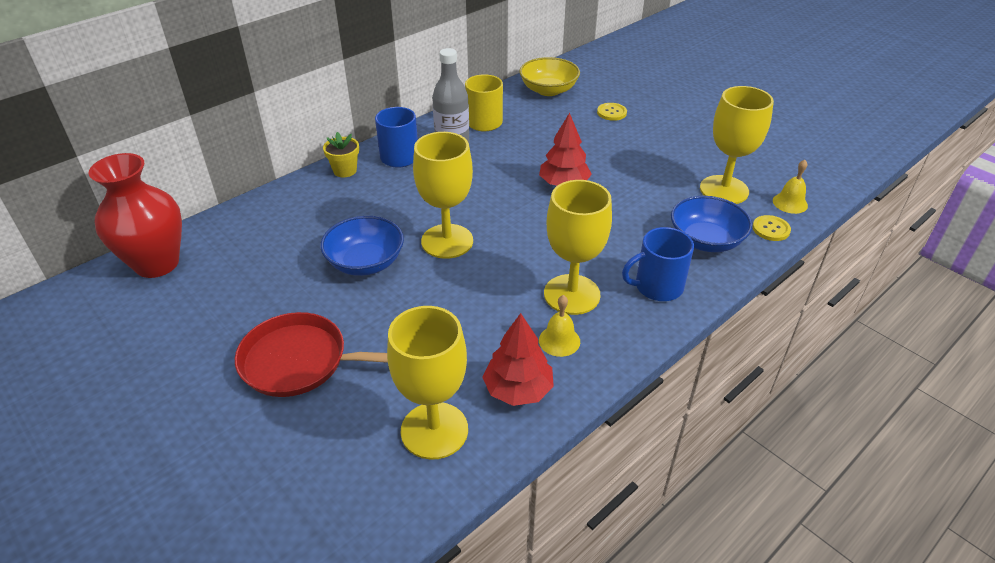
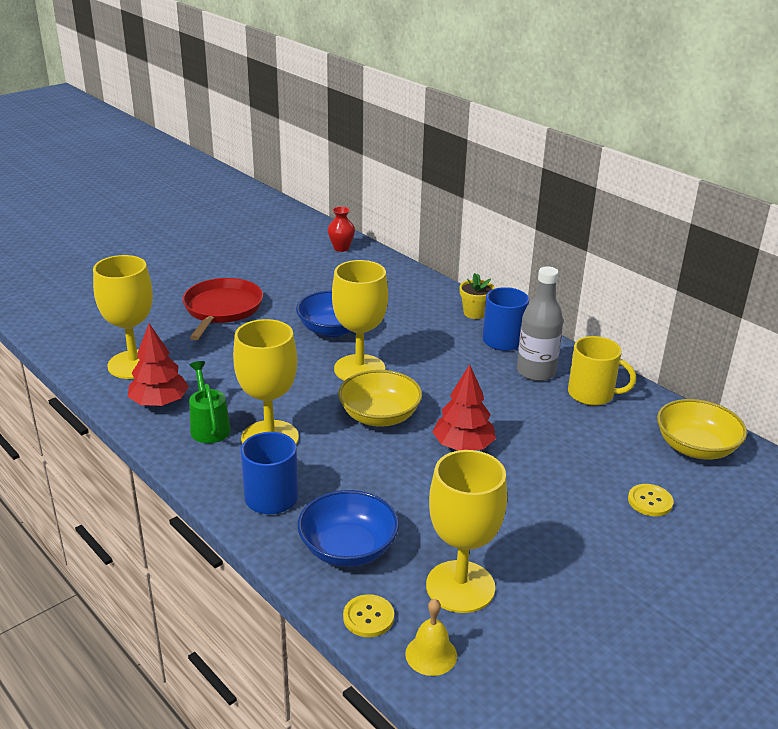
camera: 90 degrees right, 10 degrees down
(157, 264) = (341, 248): red vase -> red vase, size x0.47
(527, 227) = (379, 416): none -> yellow bowl
(559, 341) = (209, 427): yellow bell -> green watering can

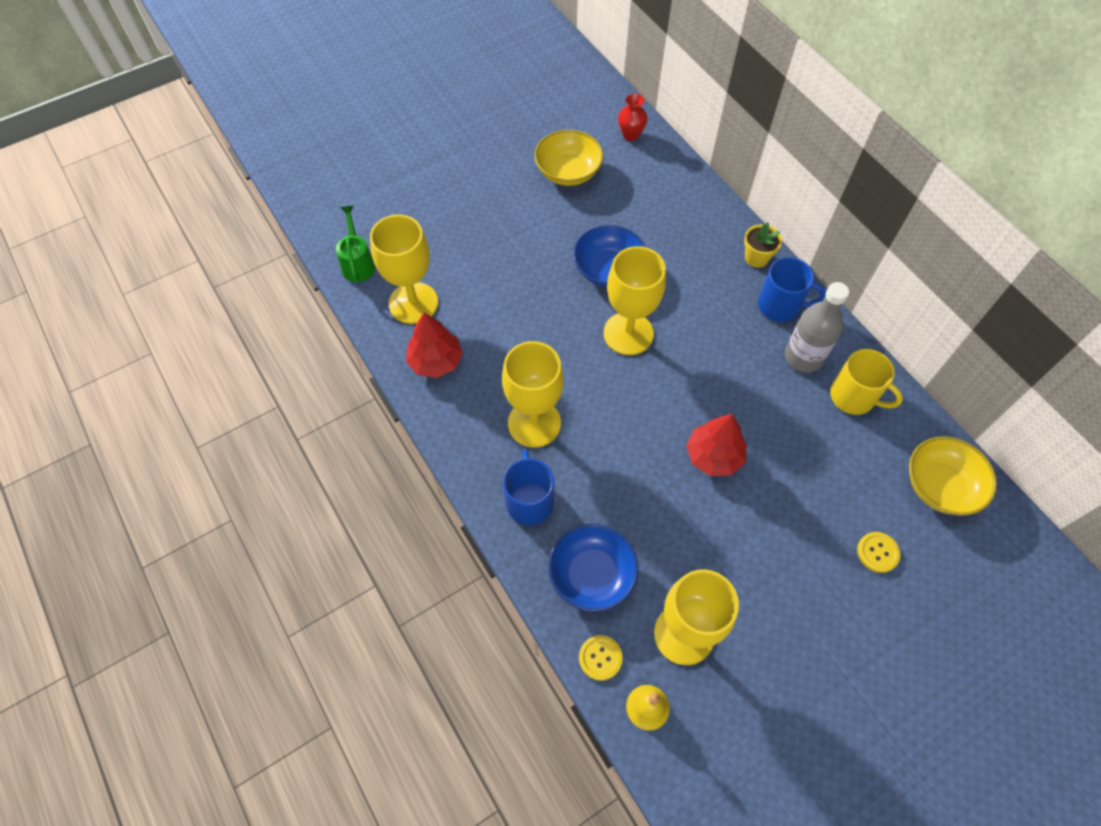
camera: 10 degrees right, 30 degrees up
(209, 427) = (479, 401): green watering can -> green watering can (358, 263)
(222, 309) = (501, 226): red pan -> none
(379, 416) = (640, 404): yellow bowl -> yellow bowl (568, 172)

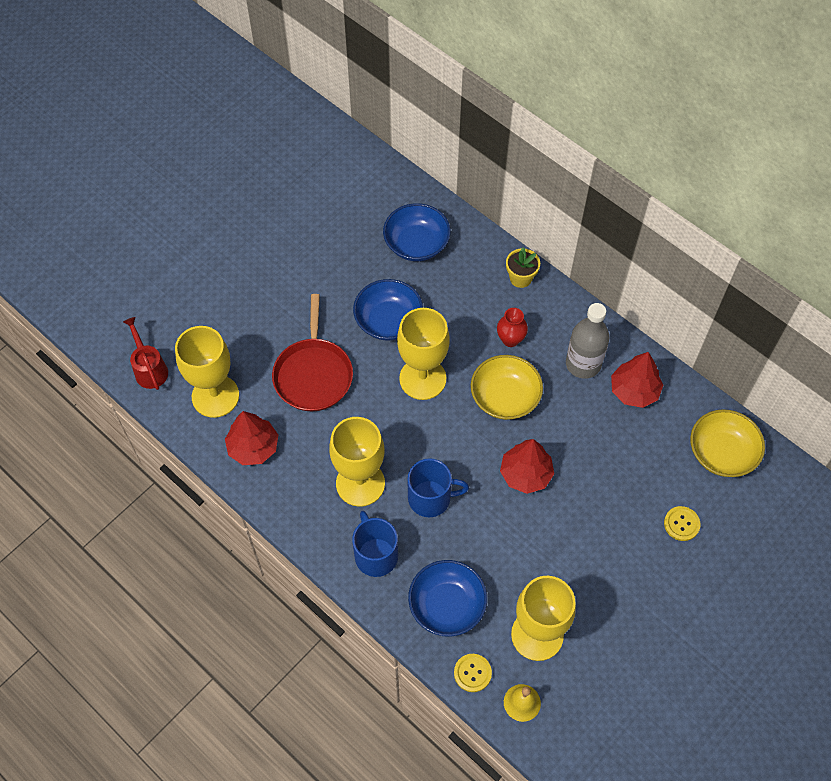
camera: 15 degrees left, 0 degrees up
(358, 263) = (149, 369): green watering can -> red watering can
(517, 304) = (313, 374): none -> red pan
(568, 172) = (324, 230): yellow bowl -> yellow bowl (505, 397)
(630, 135) = (374, 178): red vase -> red vase (510, 339)
(657, 203) = (416, 244): none -> blue bowl
(780, 306) = (552, 320): blue mug -> blue mug (431, 498)
(854, 397) = (634, 390): yellow mug -> red tree

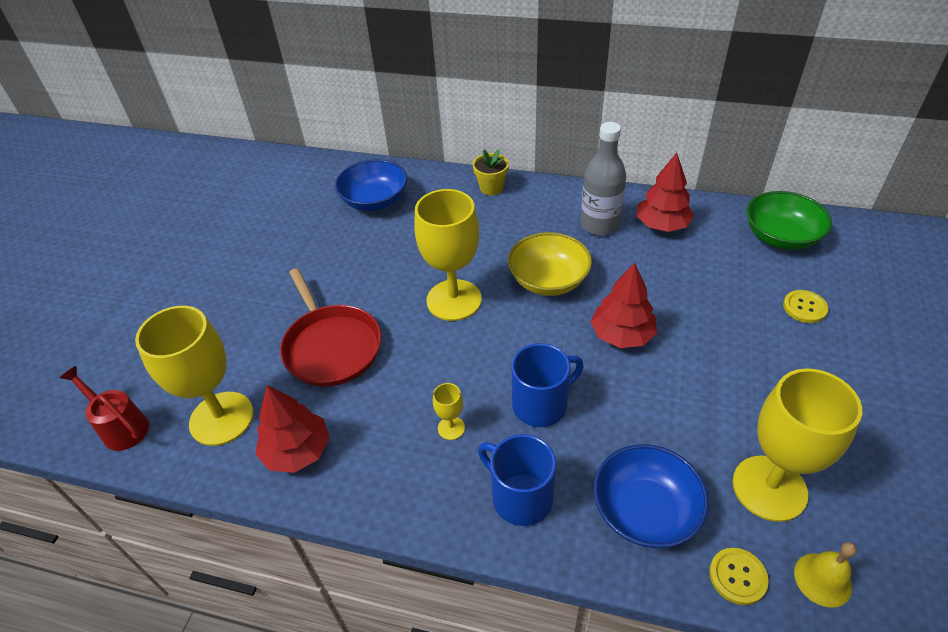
camera: 25 degrees left, 15 degrees down
(360, 483) = (451, 428): yellow goblet -> yellow goblet, size x0.42
(388, 321) = (385, 268): blue bowl -> none
(510, 339) = (517, 234): red vase -> none
(721, 453) = (780, 237): yellow bowl -> green bowl

